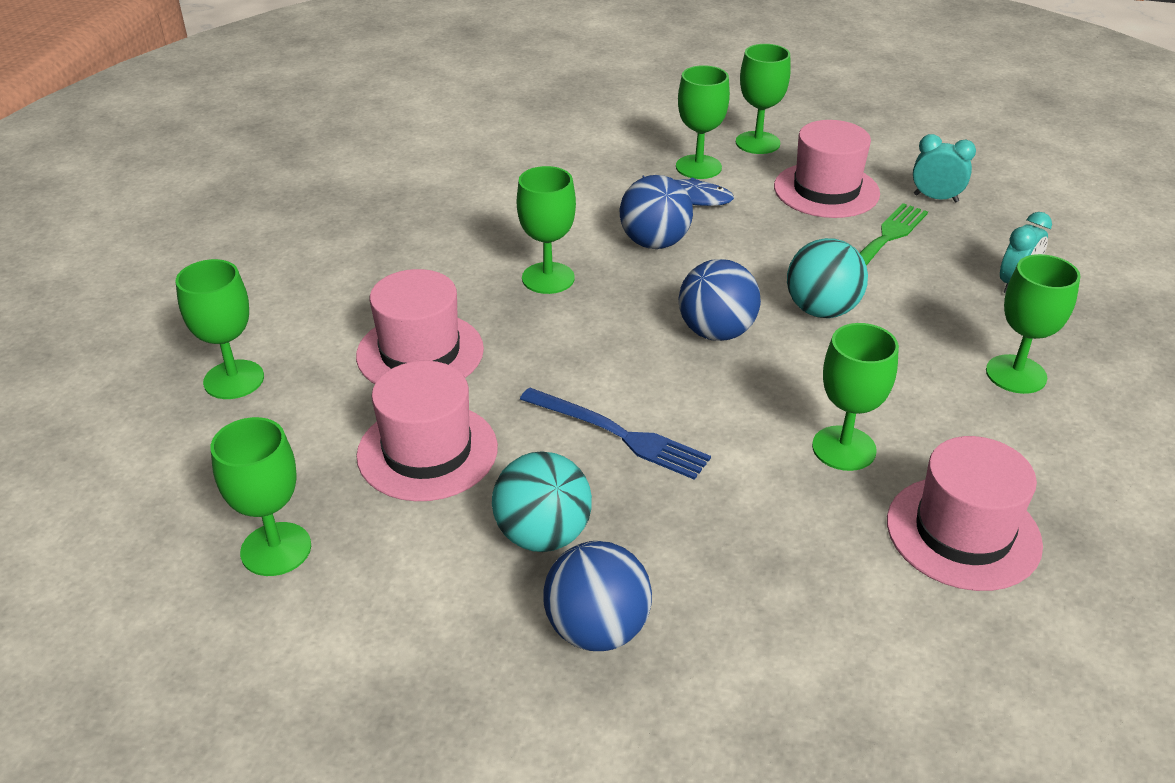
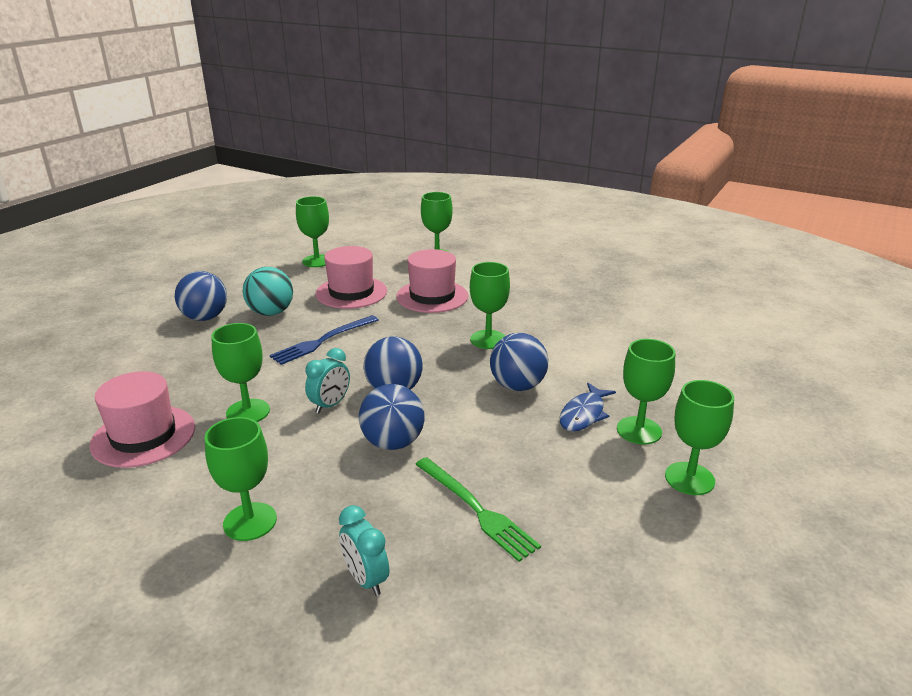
camera: 105 degrees right, 10 degrees down
(821, 310) = (393, 442): turquoise ball -> blue ball
(826, 190) = (582, 500): pink hat -> none
(935, 198) = (549, 581): turquoise clock -> turquoise clock (330, 405)

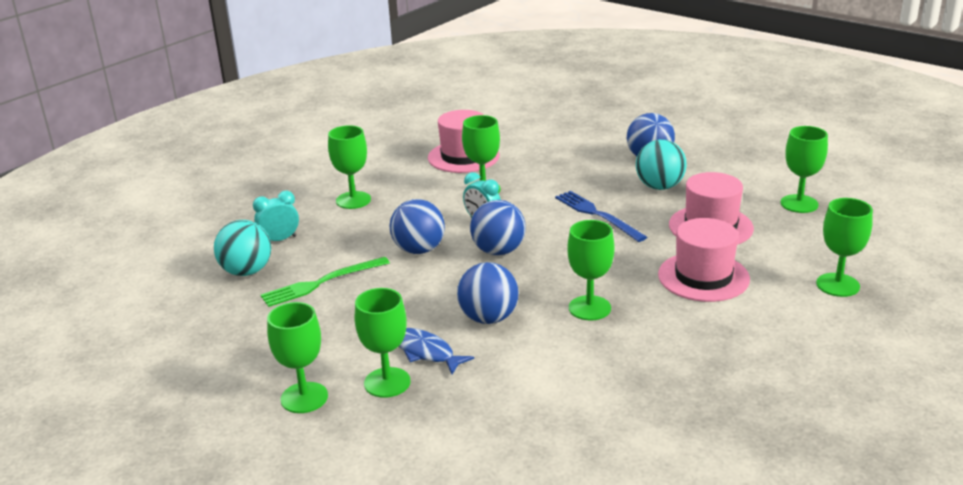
camera: 100 degrees right, 0 degrees up
(458, 595) = (246, 271): none -> turquoise ball

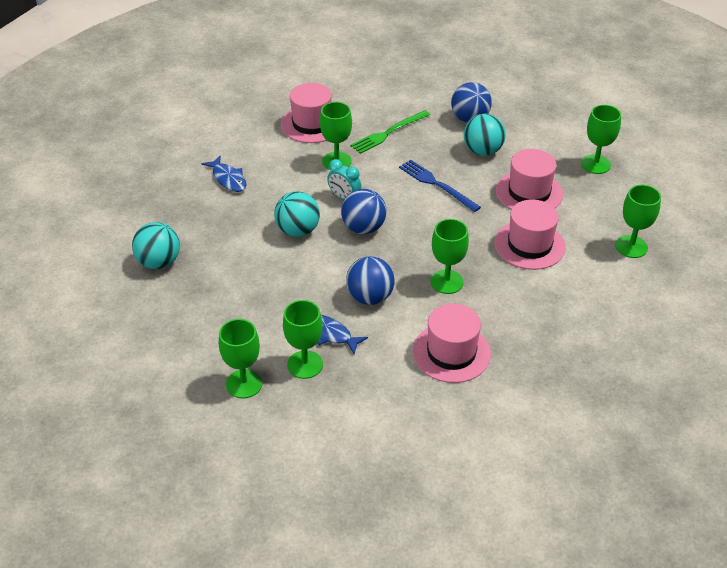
camera: 10 degrees left, 15 degrees up
(280, 240) = (177, 227): turquoise clock -> none
(321, 283) = (226, 270): green fork -> green fork (388, 133)
(353, 200) = (228, 179): green goblet -> blue fish
(419, 250) = (298, 230): blue ball -> turquoise ball
(580, 382) = (451, 352): none -> pink hat

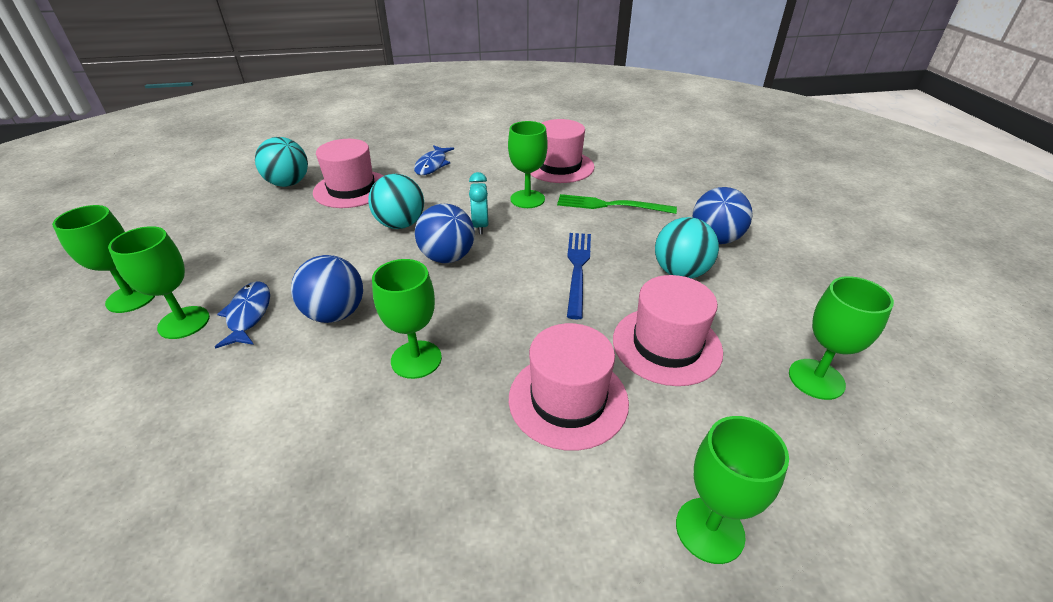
camera: 50 degrees right, 5 degrees down
(451, 352) = (275, 434): pink hat -> pink hat (351, 189)

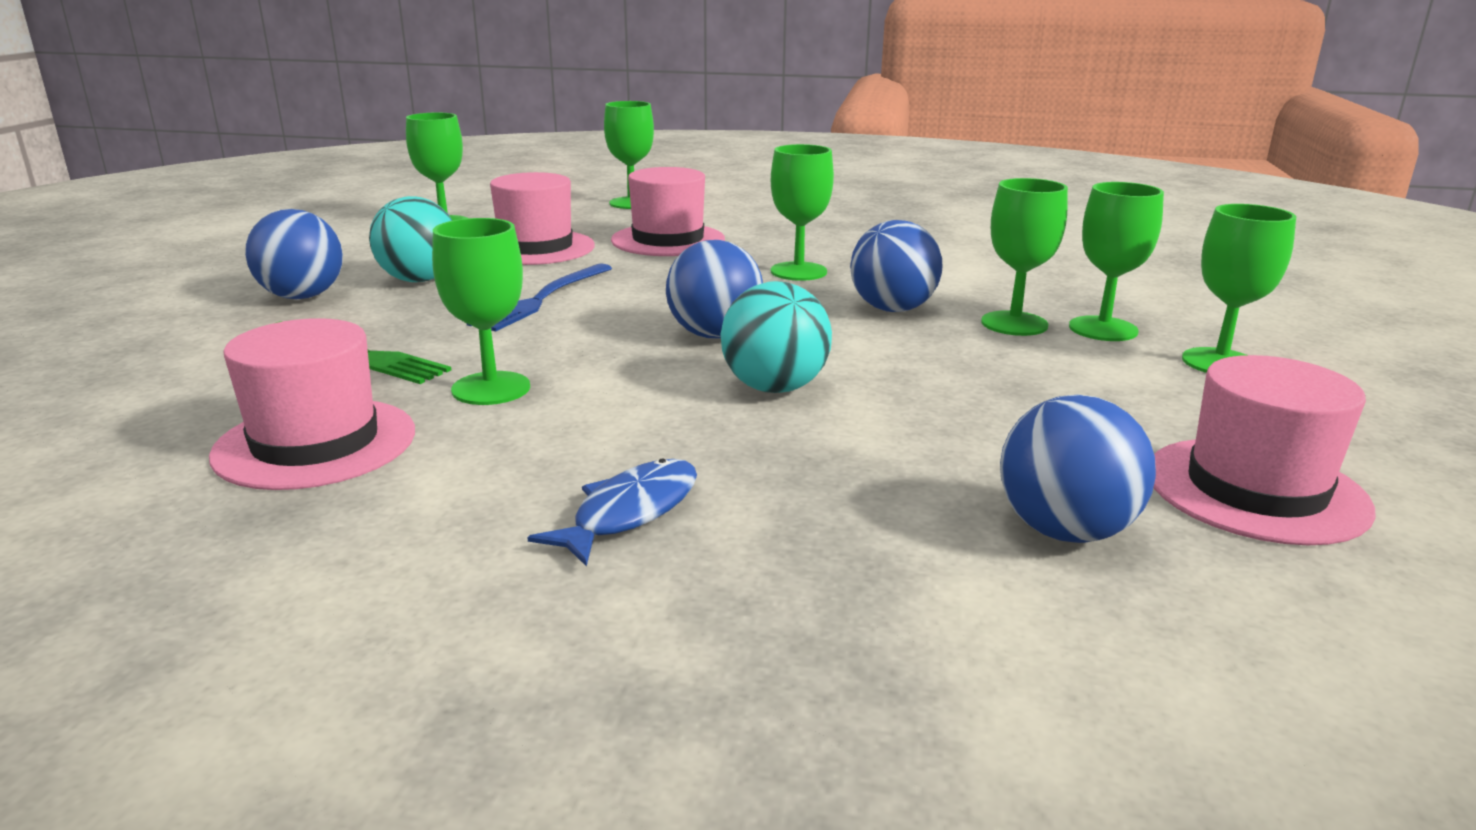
camera: 160 degrees left, 15 degrees down
(248, 314) = (1014, 324): blue fish -> green goblet
(288, 183) = (1065, 531): turquoise ball -> blue ball
(351, 189) = (876, 480): pink hat -> pink hat (1255, 490)
(480, 226) = (627, 363): turquoise clock -> none

